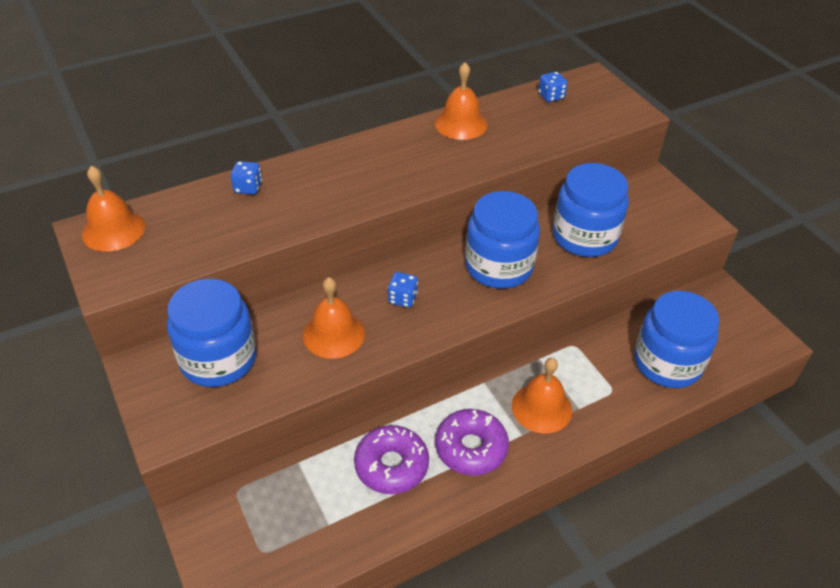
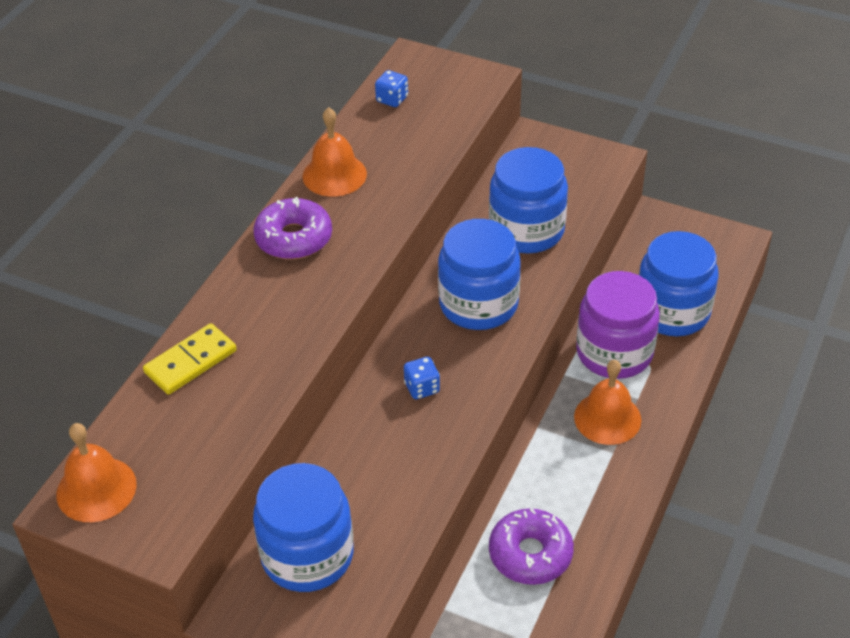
camera: 35 degrees left, 0 degrees up
(248, 188) = (190, 362): blue dice -> yellow domino
(334, 334) = (393, 461): orange bell -> none
(471, 448) = (582, 493): purple donut -> purple donut (294, 238)
(592, 365) = (614, 352): none -> purple jar

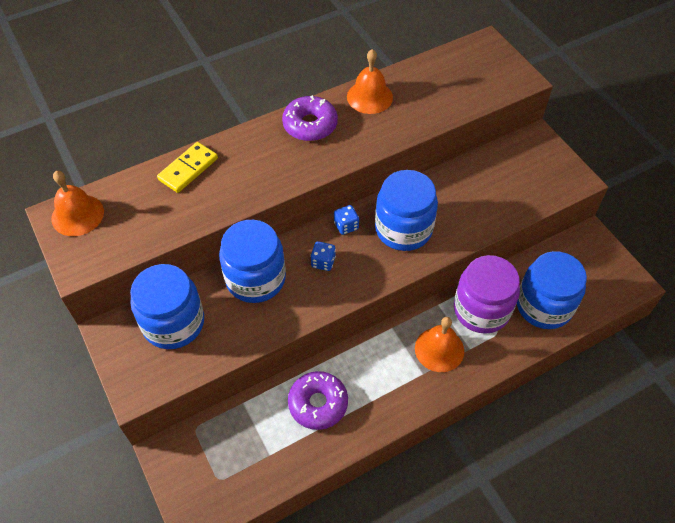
camera: 35 degrees right, 10 degrees up
(190, 362) = (188, 169): yellow domino -> yellow domino turned 45 degrees counterclockwise
(392, 99) = (449, 65): blue dice -> blue dice (346, 226)
(526, 230) = (476, 197): blue jar -> blue jar (255, 279)

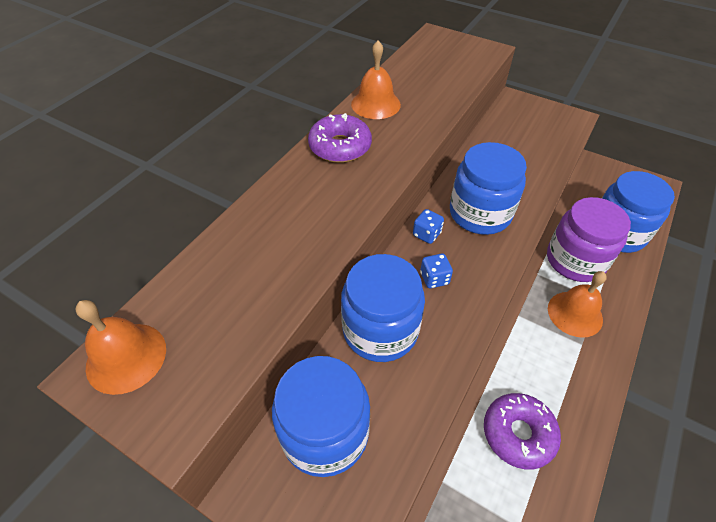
camera: 30 degrees left, 5 degrees down
(188, 169) = (240, 240): yellow domino -> none

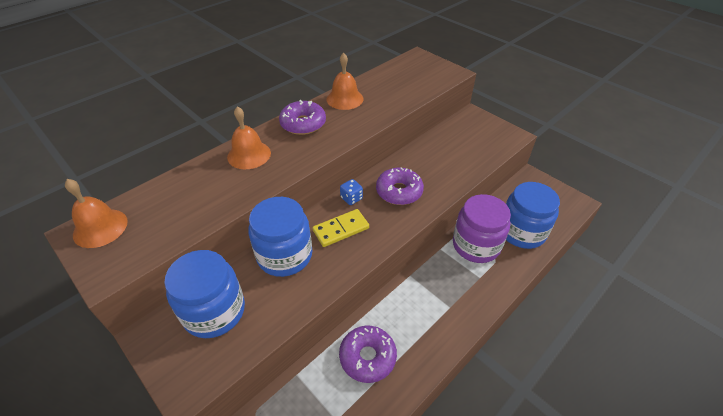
camera: 15 degrees right, 5 degrees down
(434, 278) = (341, 229): blue dice -> yellow domino
(480, 213) = (399, 191): blue jar -> purple donut
(575, 313) = (455, 284): orange bell -> orange bell (249, 155)

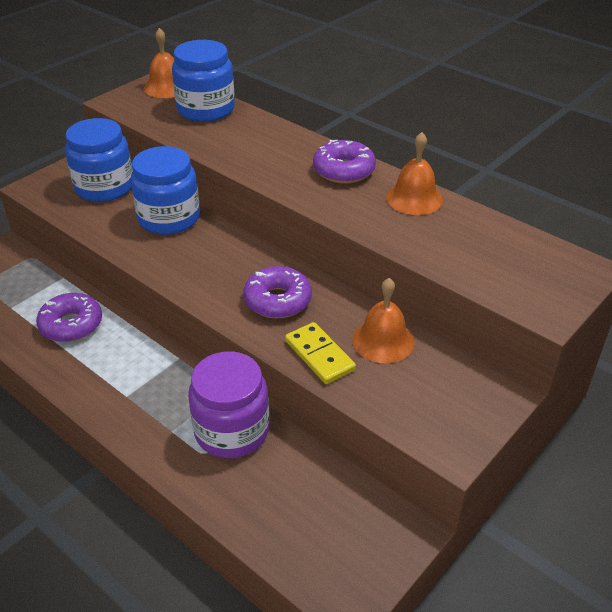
camera: 85 degrees right, 5 degrees down
(249, 155) = (275, 142): orange bell -> orange bell (383, 340)
(341, 229) = (206, 254): yellow domino -> yellow domino (319, 355)
(351, 198) = (261, 259): blue dice -> none
(521, 232) = (262, 495): blue jar -> blue jar (206, 110)

